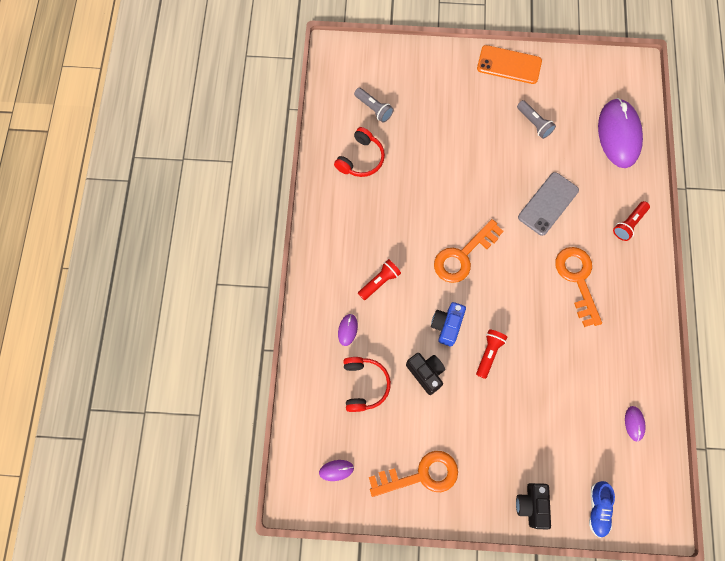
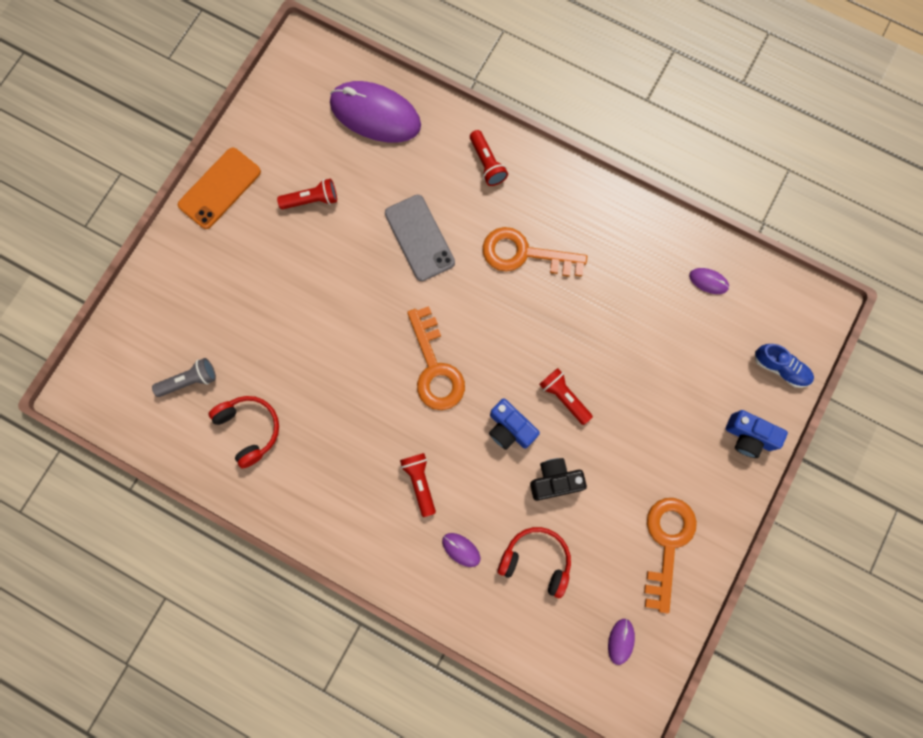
camera: 65 degrees left, 5 degrees up
(531, 505) = (748, 436): black camera -> blue camera
(534, 123) = (312, 200): grey flashlight -> red flashlight

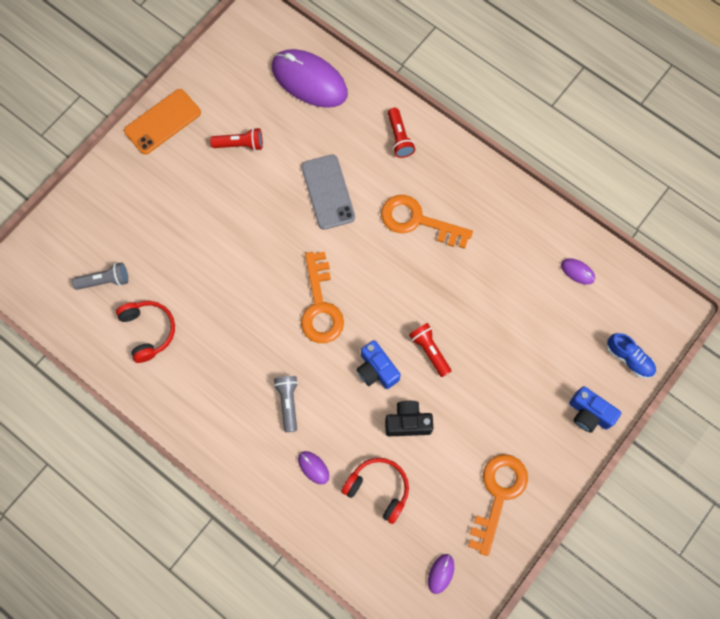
camera: 10 degrees right, 5 degrees down
(420, 482) = (288, 402): red flashlight -> grey flashlight

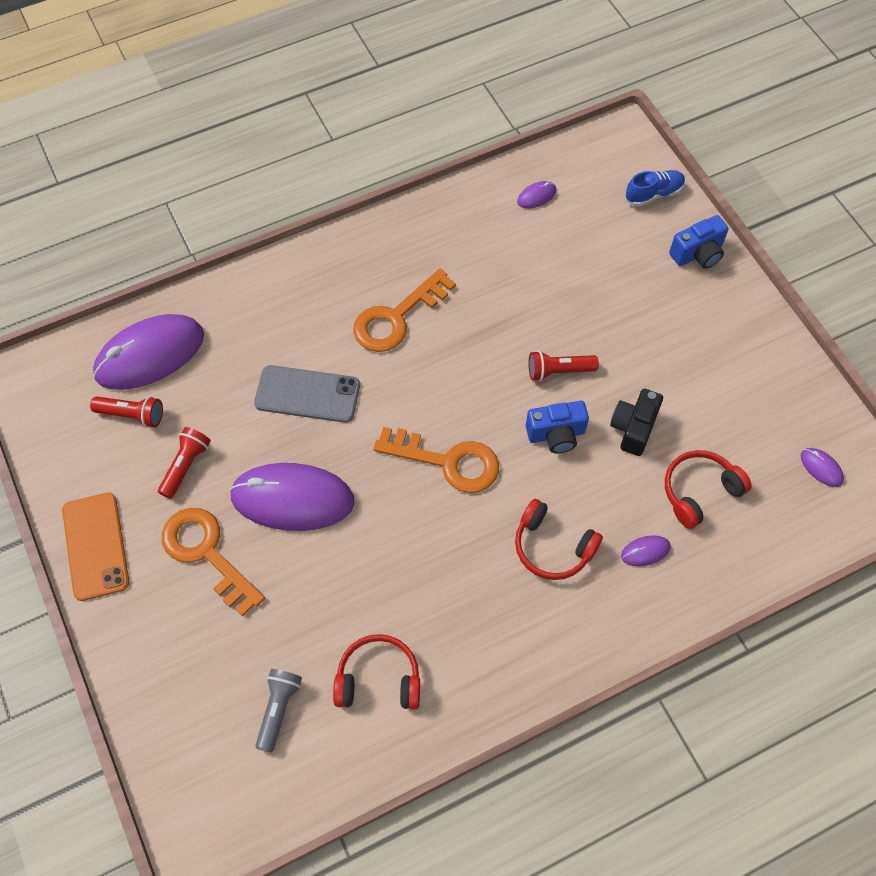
camera: 65 degrees left, 10 degrees down
(247, 220) = (292, 499): none -> purple mouse
(288, 402) = (552, 547): grey flashlight -> red headphones
(399, 138) = (283, 293): red flashlight -> red flashlight (132, 415)
(498, 495) = (753, 374): orange key -> orange key (207, 553)

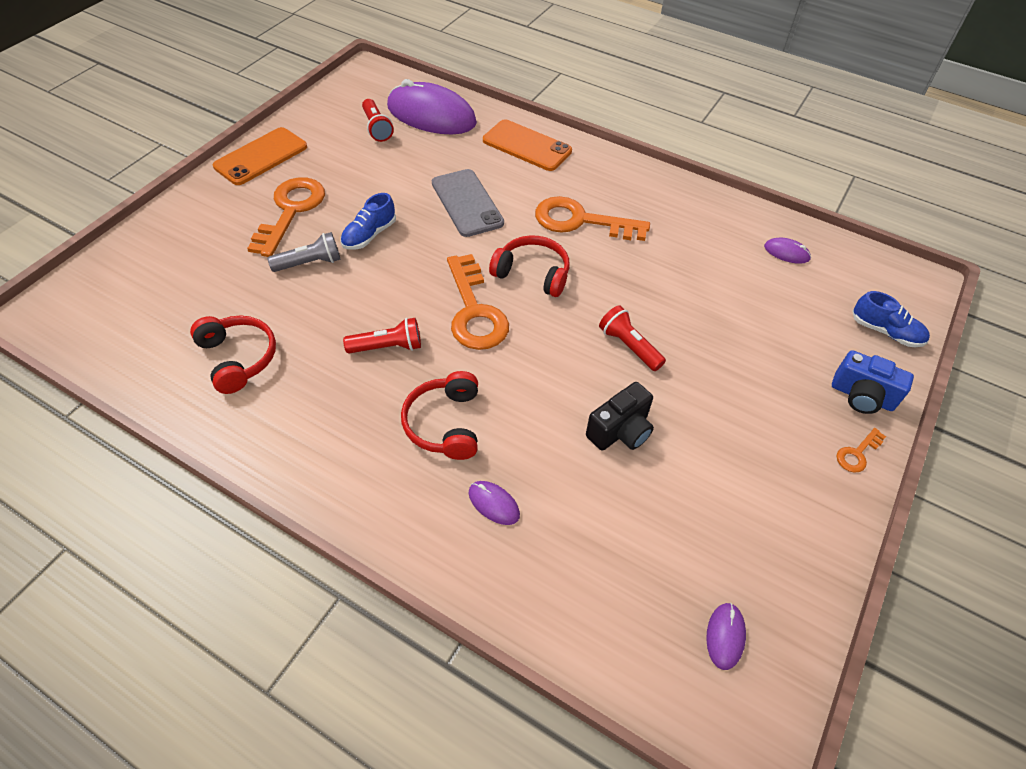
camera: 55 degrees right, 10 degrees down
(186, 466) = (356, 170): red flashlight -> red flashlight (388, 347)
(263, 299) = (526, 146): none -> orange phone
(278, 709) = (178, 308): grey flashlight -> grey flashlight (310, 263)
(292, 499) = (369, 235): purple mouse -> blue shoe
(556, 434) = (563, 374): blue camera -> none
(633, 428) = (620, 431): black camera -> black camera turned 150 degrees clockwise
(699, 491) = (597, 522): red headphones -> red headphones (532, 273)
(740, 293) = (857, 453): none -> orange key

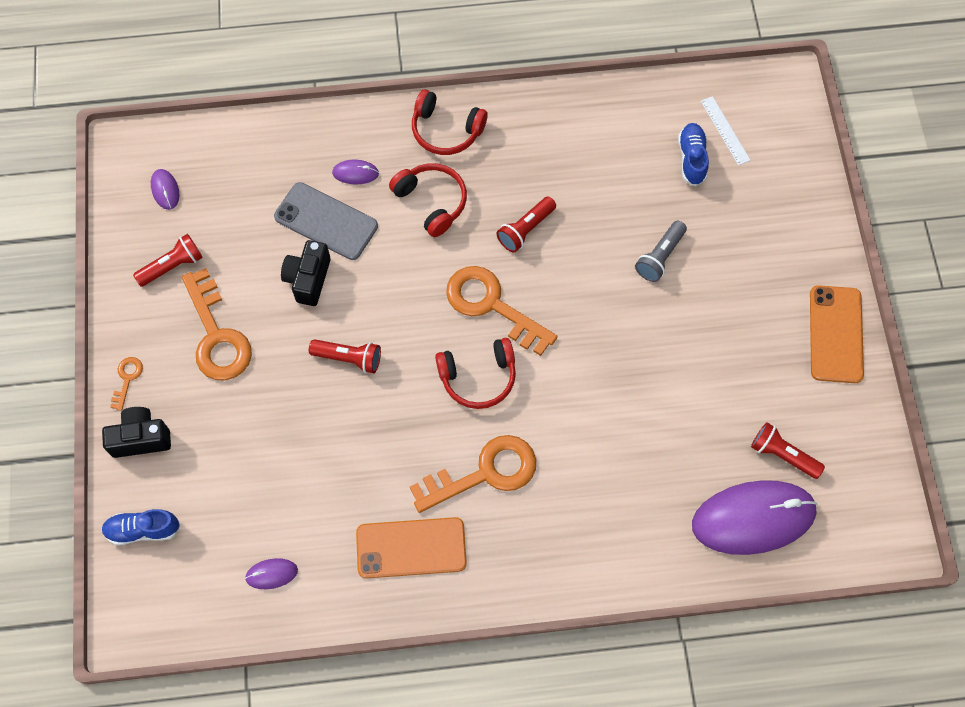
camera: 145 degrees right, 15 degrees up
(138, 313) = (725, 130): none -> white ruler
(238, 358) = (616, 149): red headphones -> red headphones (446, 130)
(291, 211) = (735, 295): orange key -> orange key (217, 335)
(369, 235) = (646, 318): blue shoe -> blue shoe (691, 159)
(467, 203) = (602, 418): grey phone -> grey phone (326, 221)
(526, 146) = (618, 545): orange phone -> orange phone (411, 548)
(758, 535) = (173, 266): none -> red flashlight
(862, 396) = (141, 438): blue camera -> black camera

